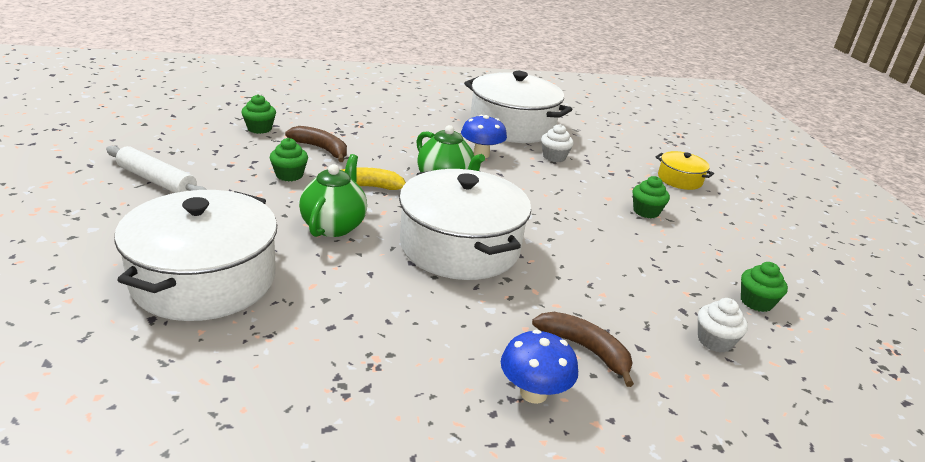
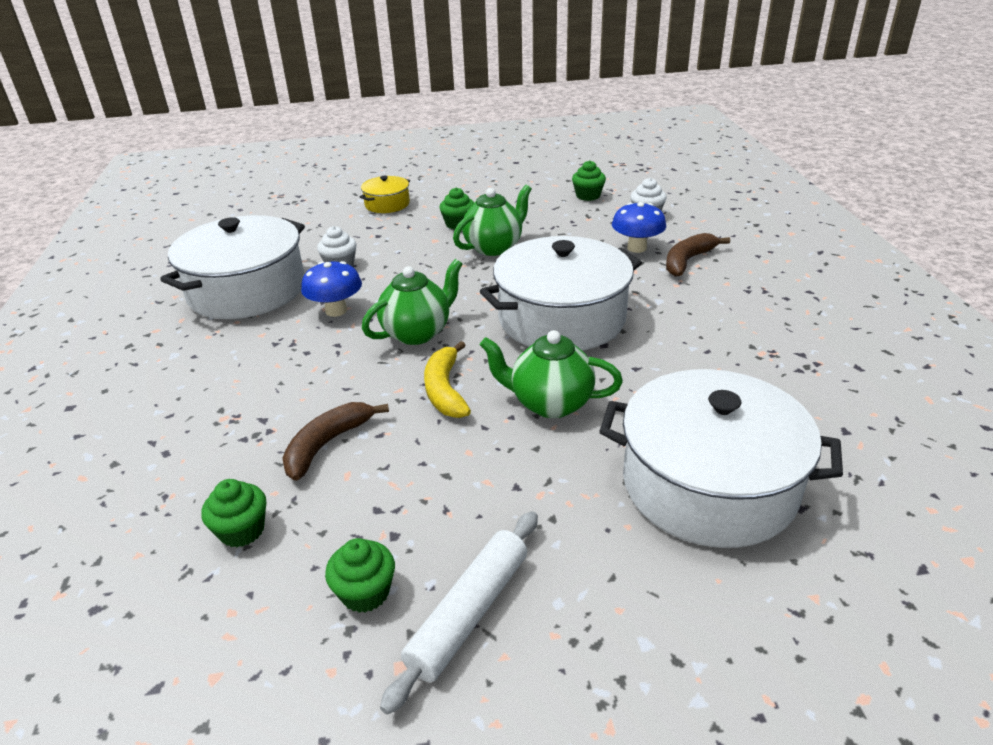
camera: 85 degrees left, 5 degrees up
(289, 175) = (421, 463): green cupcake -> green cupcake (365, 592)
(533, 393) = (752, 282): blue mushroom -> blue mushroom (636, 248)
(598, 226) = (494, 247): none -> green teapot

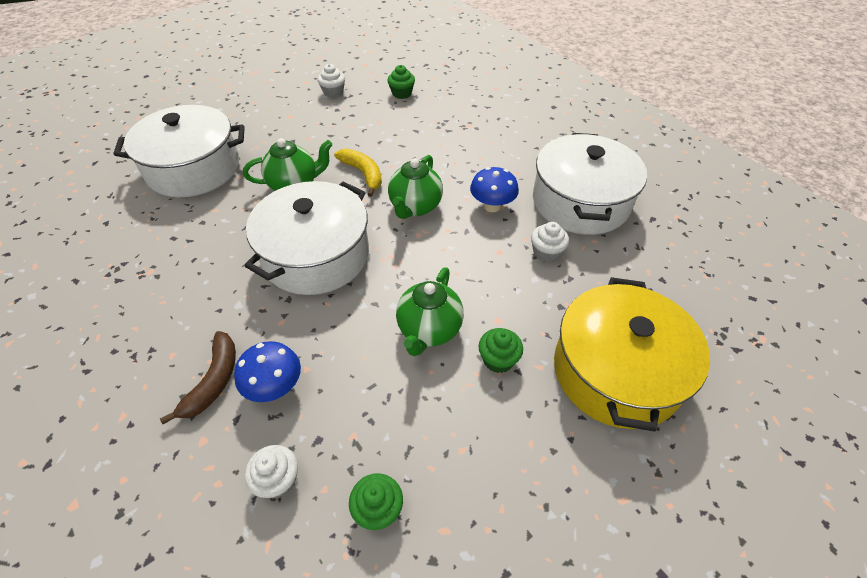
camera: 150 degrees right, 15 degrees up
(327, 444) = (401, 130): brown banana -> none
(365, 592) = (333, 92): green cupcake -> white cupcake
(387, 204) = (616, 371): yellow pot -> yellow pot, size x2.13
(469, 613) = (289, 98): white rolling pin -> none

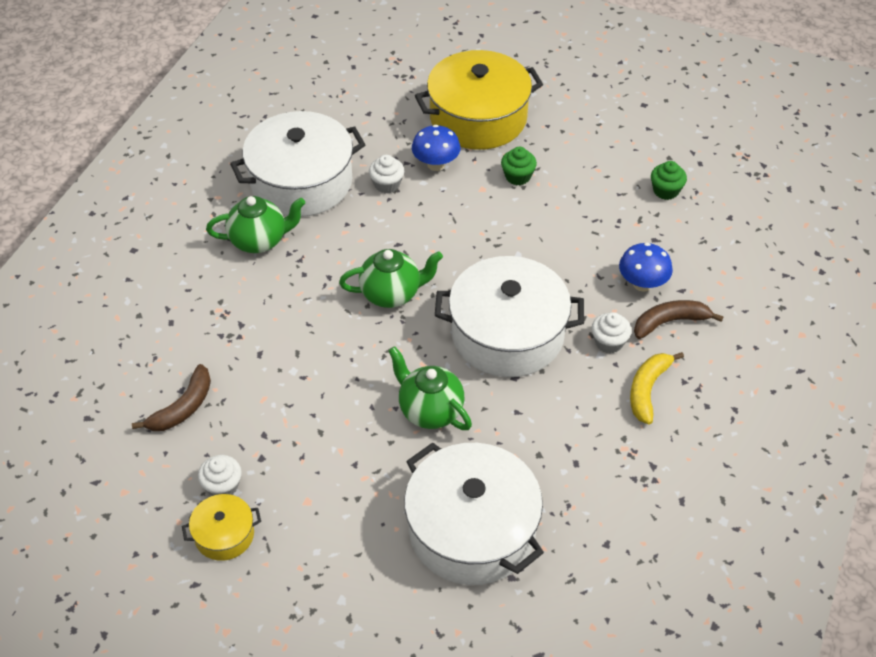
camera: 120 degrees left, 0 degrees up
(278, 480) = (694, 244): white cupcake -> white cupcake (609, 342)
(303, 85) = (224, 535): none -> yellow pot
(363, 174) = (370, 361): yellow banana -> yellow banana (647, 390)
(401, 93) = (183, 407): green cupcake -> brown banana
(429, 330) = (523, 223): green teapot -> green teapot (259, 241)
(492, 206) = (350, 239): blue mushroom -> blue mushroom (436, 164)

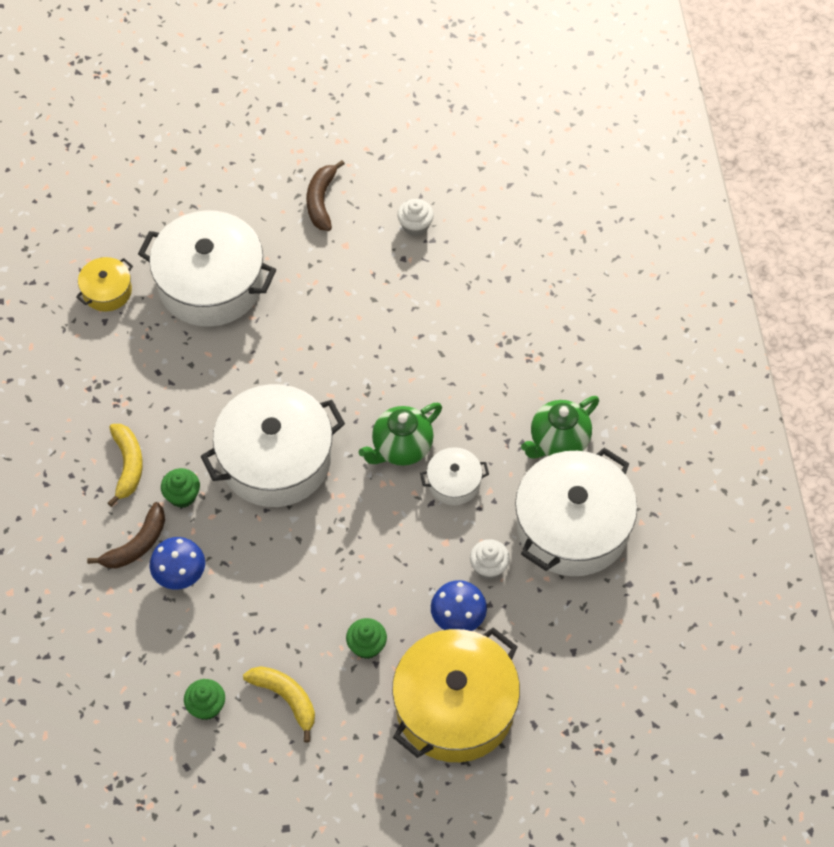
camera: 150 degrees right, 10 degrees up
(183, 407) = (494, 266): brown banana -> brown banana (321, 201)
(224, 535) = (387, 195): yellow pot -> yellow pot (107, 291)
(368, 250) = (454, 482): none -> white pot
(430, 410) = (299, 358): green teapot -> none
(600, 171) = (286, 698): none -> yellow banana
(609, 342) = (182, 495): white cupcake -> green cupcake

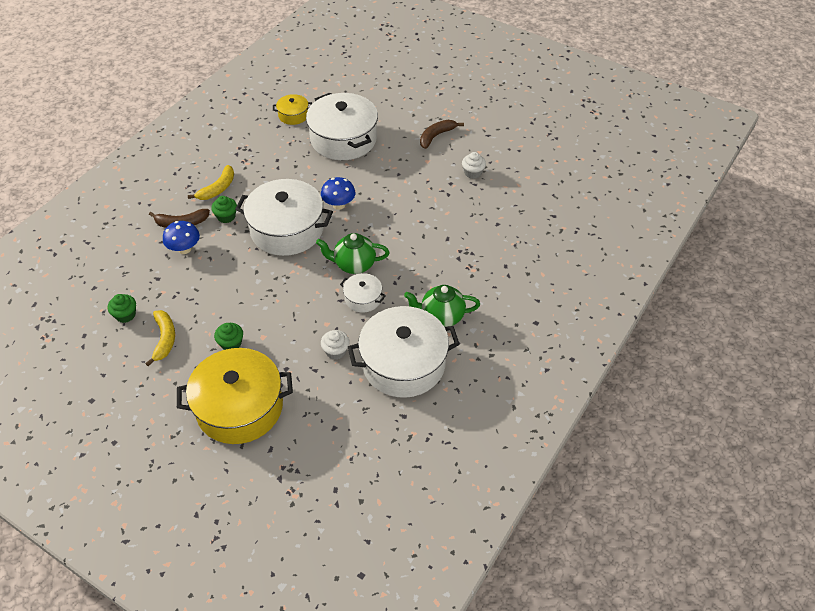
camera: 40 degrees right, 10 degrees down
(458, 618) = (291, 364): blue mushroom -> blue mushroom (339, 205)

